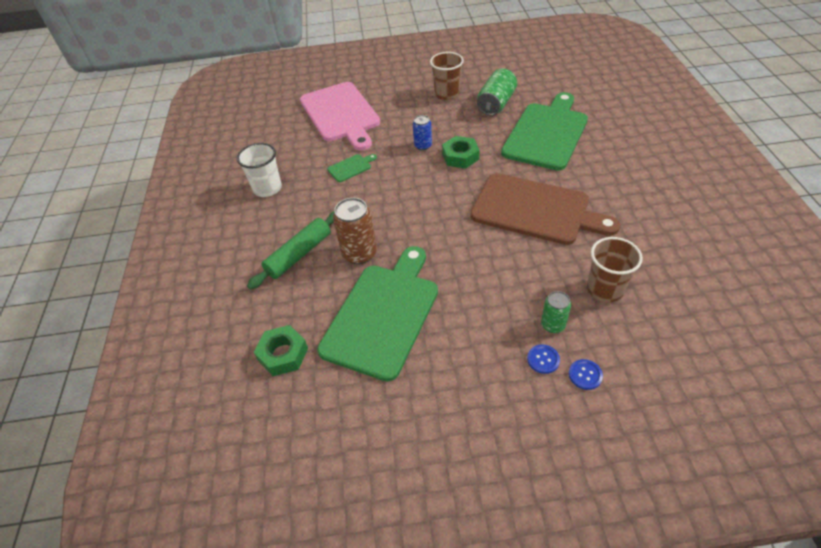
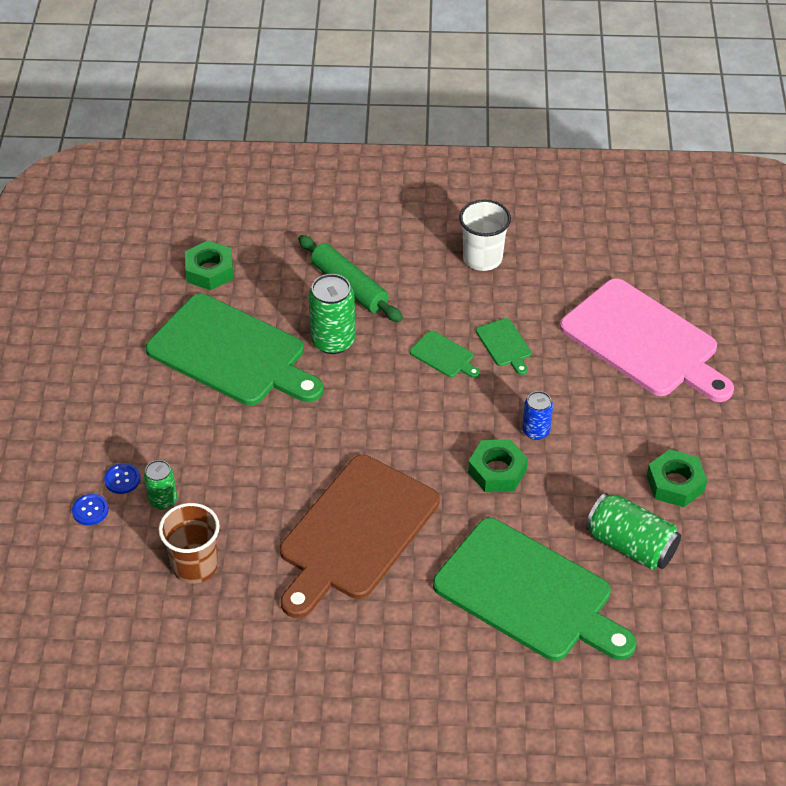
camera: 95 degrees right, 0 degrees up
(340, 114) = (643, 342): pink cutting board -> pink cutting board turned 120 degrees counterclockwise
(359, 253) = (333, 341): brown can -> green can
(365, 193) = (444, 356): none -> green cutting board
(447, 94) = (675, 483): brown cup -> green nut

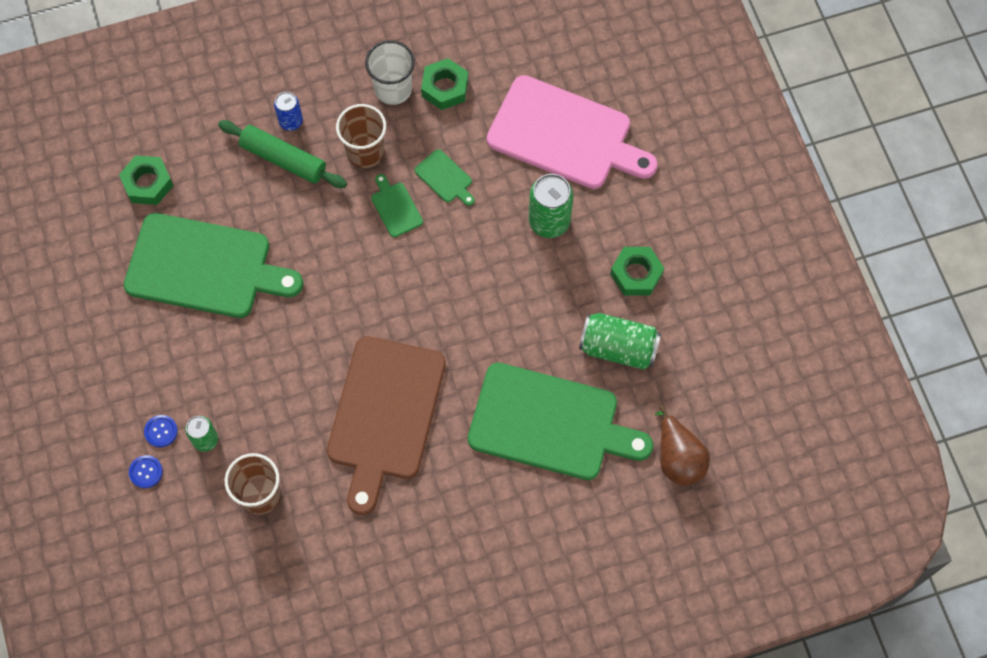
camera: 20 degrees left, 20 degrees up
(333, 341) = (291, 224): green can -> green can (549, 221)
(433, 301) = (365, 151): none -> brown cup
(444, 356) = (395, 207): green cutting board -> green cutting board turned 135 degrees counterclockwise
(497, 471) = (483, 312): green nut -> green nut (445, 88)
(536, 431) = (502, 260): blue can -> blue can (291, 121)
(660, 670) = (678, 458): none -> brown pear

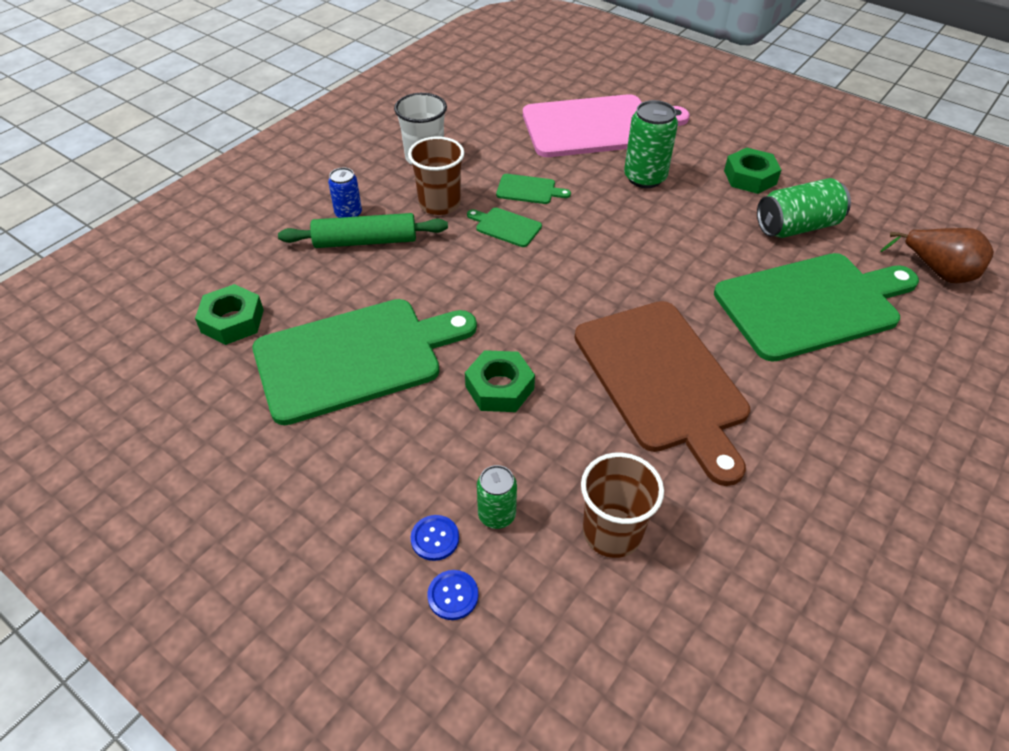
camera: 35 degrees left, 20 degrees down
(445, 88) = (469, 139): green nut -> green nut (499, 388)

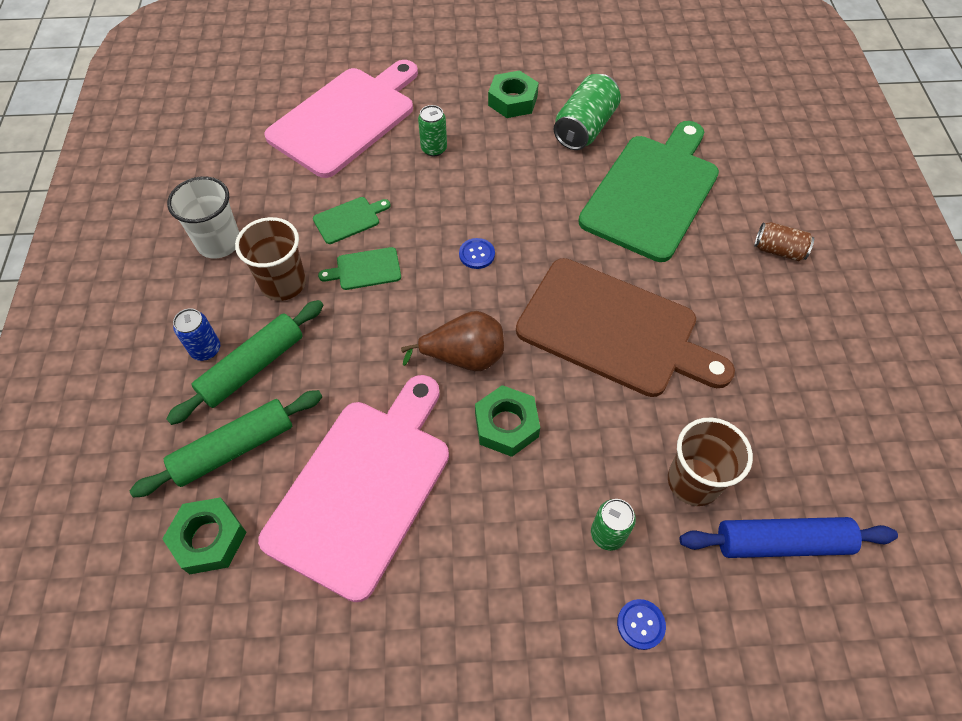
camera: 40 degrees left, 10 degrees up
(303, 280) = (234, 448): none -> green rolling pin
(355, 358) = (363, 488): green cutting board -> pink cutting board
(435, 538) = (584, 591): blue button -> blue button (477, 254)
(644, 637) = (782, 542): none -> blue rolling pin
(645, 178) = (434, 149): green can -> green can, size x0.60
(899, 418) = (778, 250): none -> brown can
(937, 272) = (704, 111): brown pear -> brown pear (464, 357)

